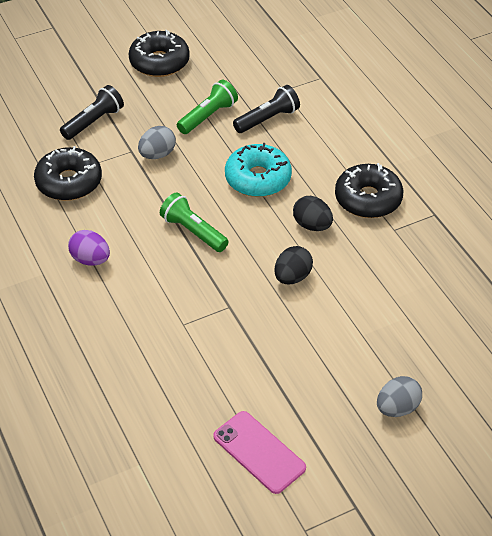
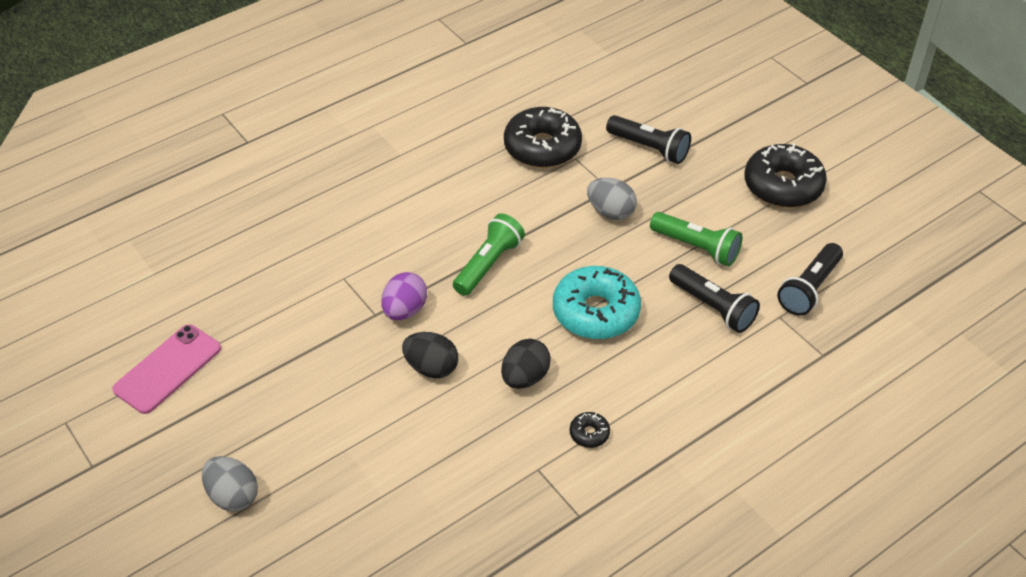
camera: 80 degrees right, 0 degrees up
(90, 259) = (427, 186): purple egg -> purple egg (405, 310)
(262, 71) = (809, 289): none -> black flashlight
(368, 199) = (589, 433): black donut -> black donut, size x0.43

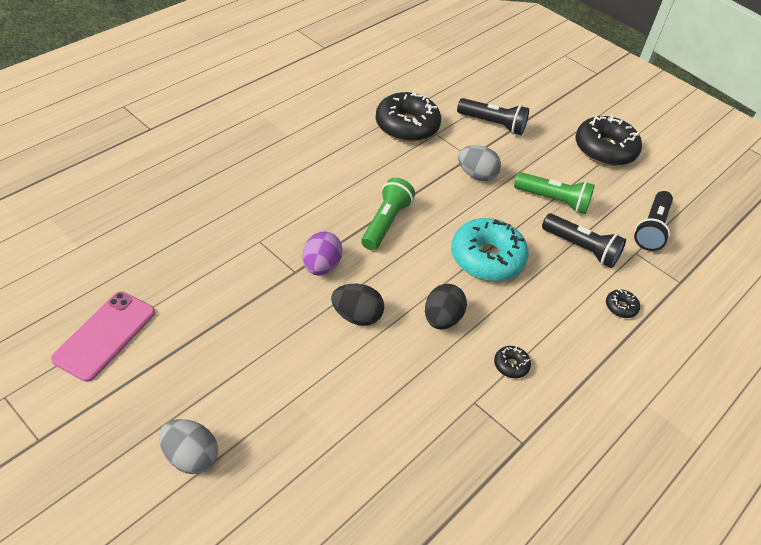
camera: 15 degrees left, 0 degrees up
(739, 379) = (621, 307): none -> black donut

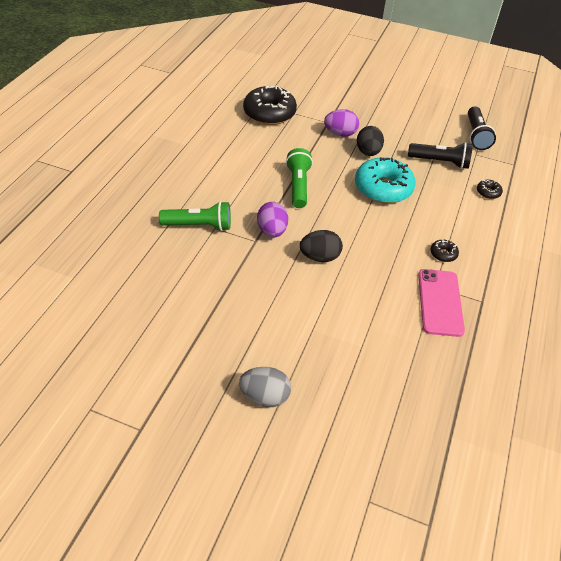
camera: 20 degrees left, 0 degrees up
(105, 335) = (140, 335): pink phone -> pink phone (440, 302)
(442, 319) = (379, 239): black egg -> black egg (368, 152)
(476, 175) = (340, 134): grey egg -> purple egg
(493, 124) = (329, 95): black flashlight -> none
(553, 200) = (402, 135): green flashlight -> green flashlight (199, 225)
(605, 149) = (414, 91): black donut -> none

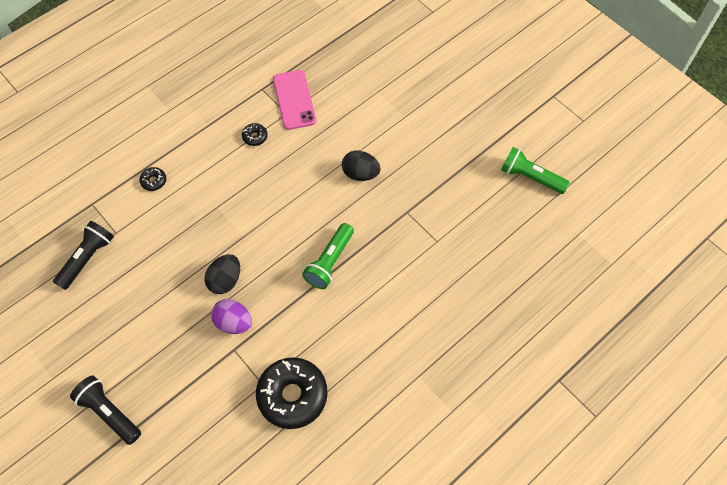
camera: 150 degrees left, 15 degrees up
(199, 225) = (450, 249): green flashlight -> green flashlight (530, 177)
(265, 396) = (463, 85): grey egg -> none
(272, 231) = (386, 216): purple egg -> none
(383, 188) = (248, 226): turquoise donut -> none
(440, 162) = (162, 236): black flashlight -> black flashlight (109, 412)
(440, 302) = (294, 100): pink phone -> pink phone turned 45 degrees counterclockwise

